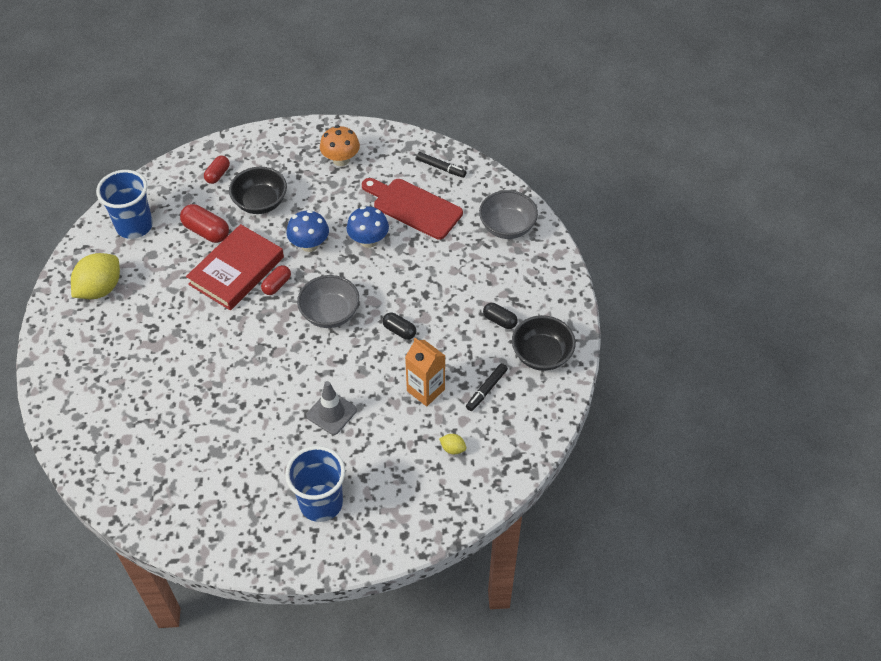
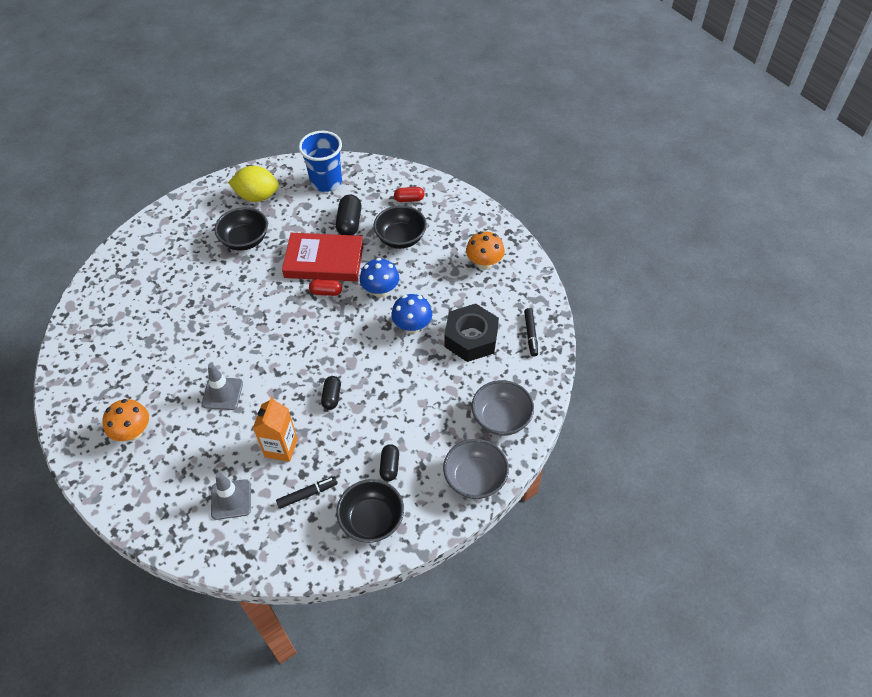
camera: 60 degrees right, 0 degrees up
(152, 322) = (245, 240): none -> black bowl
(206, 231) = (349, 223): red capsule -> black capsule
(321, 503) = (133, 432): blue cup -> orange mushroom
(330, 313) = (320, 340): grey bowl -> grey bowl (475, 479)
(413, 207) = (471, 338): red cutting board -> black nut
(452, 448) = (231, 499): yellow lemon -> grey traffic cone
(486, 389) = (307, 494): black marker -> black marker turned 150 degrees clockwise

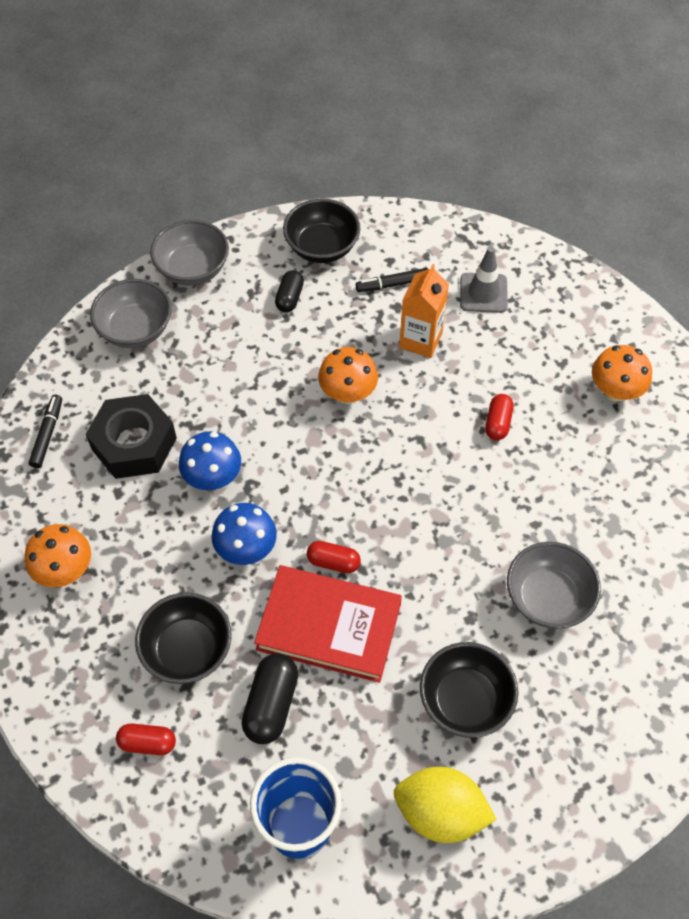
camera: 170 degrees left, 5 degrees up
(195, 294) = (548, 598): none -> grey bowl
(222, 393) = (498, 423): grey traffic cone -> red capsule
(332, 397) = (348, 393): black capsule -> orange mushroom

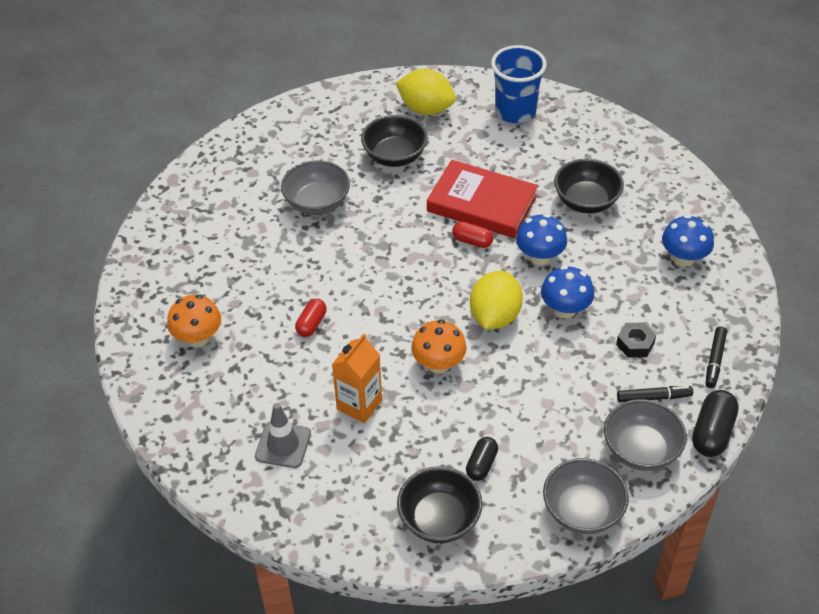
camera: 170 degrees left, 10 degrees down
(65, 570) = (683, 258): orange mushroom -> blue mushroom
(134, 443) = (635, 344): black nut -> black nut, size x0.51
(148, 743) = (613, 157): red capsule -> none
(271, 704) = (528, 167): black capsule -> black capsule (712, 433)
(293, 458) = (495, 316): none -> yellow lemon
(392, 284) = (372, 466): black marker -> black marker (653, 397)

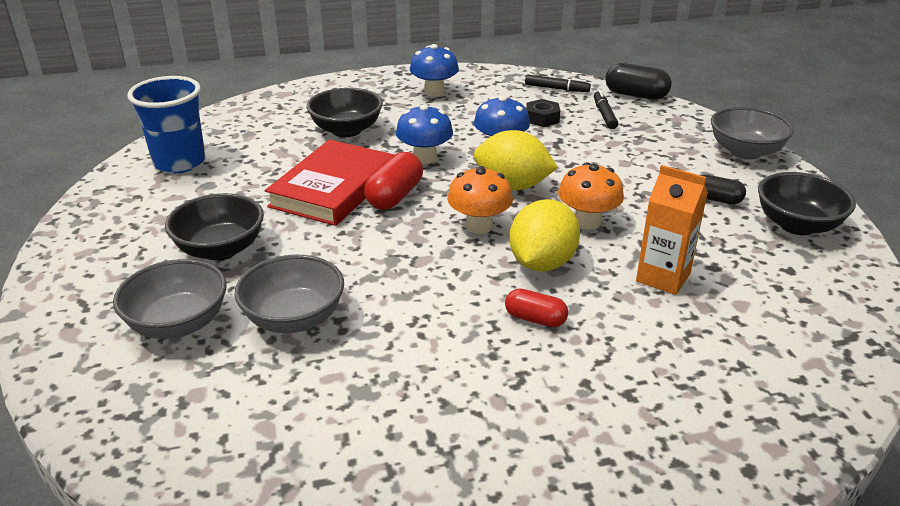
camera: 90 degrees left, 15 degrees down
(198, 338) = (576, 441): orange mushroom -> orange mushroom (479, 226)
(283, 445) = (749, 339): grey traffic cone -> none
(426, 109) = (135, 223): yellow lemon -> yellow lemon (542, 263)
(472, 241) = (394, 196): red capsule -> red capsule, size x1.56
(640, 450) = (665, 123): grey bowl -> grey bowl (178, 324)

